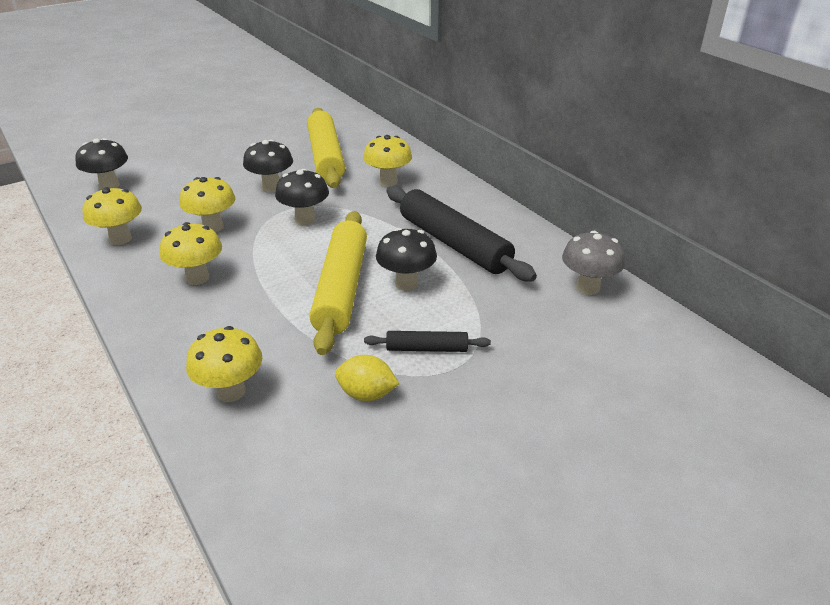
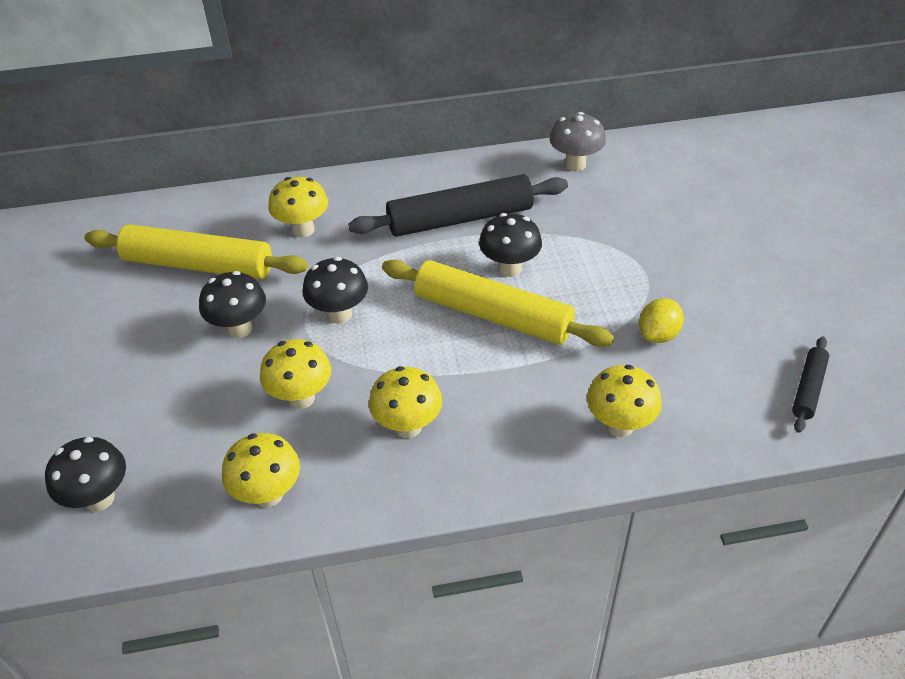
camera: 65 degrees left, 10 degrees up
(426, 348) = (613, 282): black rolling pin -> black rolling pin (808, 389)

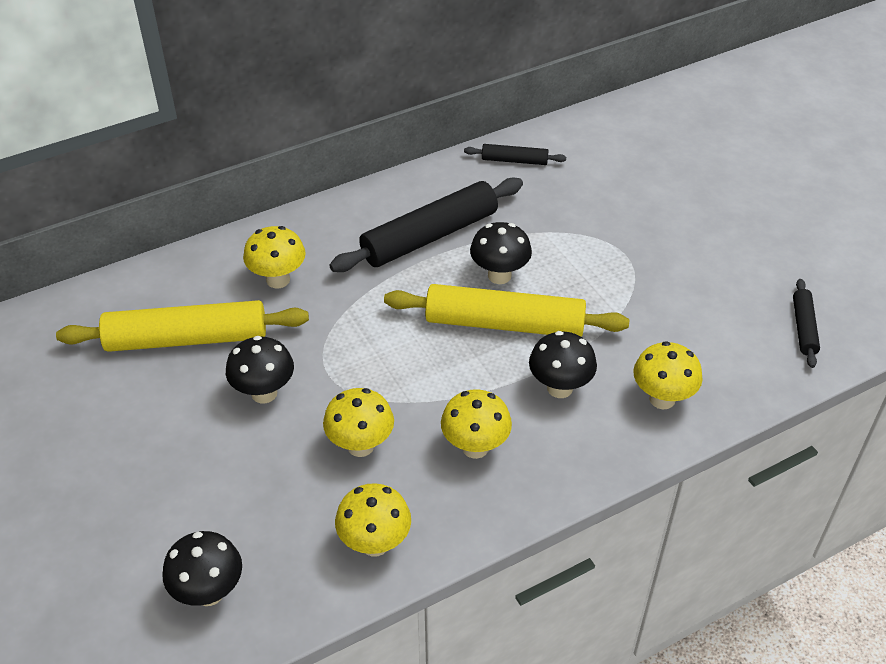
camera: 20 degrees left, 0 degrees up
(339, 314) = (357, 356): black mushroom -> black mushroom (559, 388)
(575, 165) = (514, 160): grey mushroom -> black rolling pin
(658, 334) = (660, 308): yellow lemon -> none

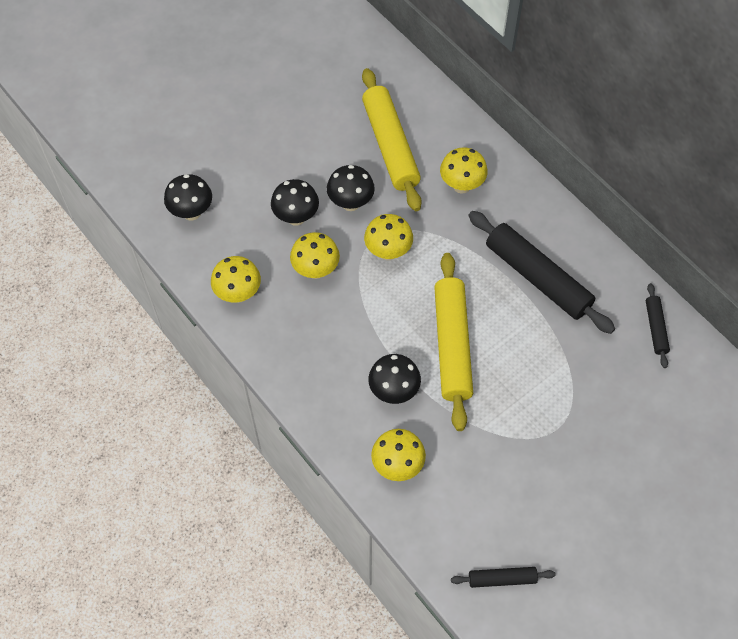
camera: 80 degrees right, 15 degrees up
(475, 447) = (327, 341): yellow mushroom -> yellow mushroom (388, 252)
(499, 275) = (505, 335): black mushroom -> black mushroom (296, 217)

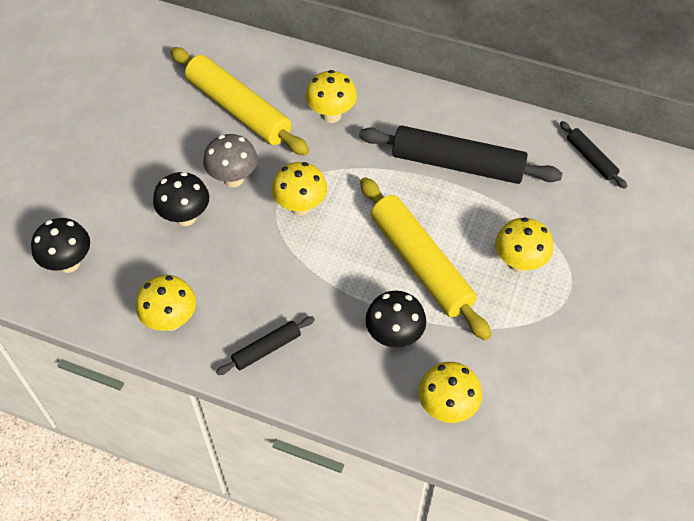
camera: 30 degrees left, 5 degrees down
(316, 270) = (238, 258): yellow mushroom -> yellow mushroom (519, 263)
(351, 203) = (233, 179): black mushroom -> grey mushroom
(502, 579) = (621, 463): black rolling pin -> black rolling pin (266, 349)

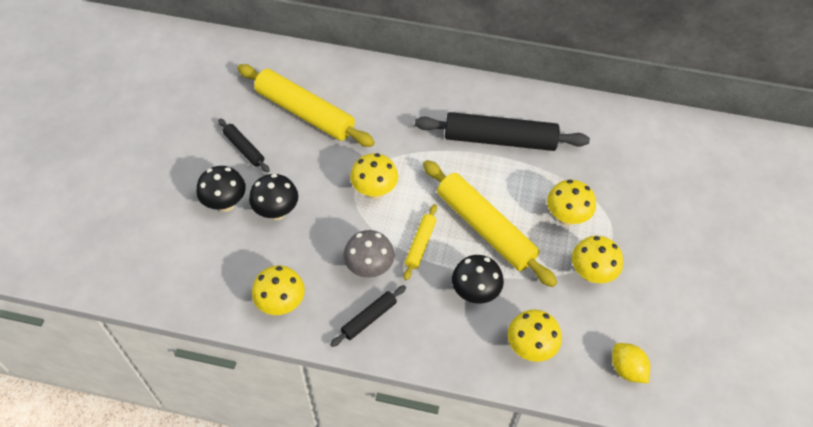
camera: 10 degrees left, 0 degrees up
(69, 263) = (181, 265): black mushroom -> black mushroom (225, 204)
(233, 179) = (312, 174): grey mushroom -> grey mushroom (369, 268)
(331, 115) = (385, 109): yellow mushroom -> yellow mushroom (591, 274)
(341, 273) = (420, 244): none -> yellow rolling pin
(557, 447) = (626, 369): none -> yellow lemon
(591, 159) = (608, 122): black rolling pin -> black rolling pin (244, 149)

